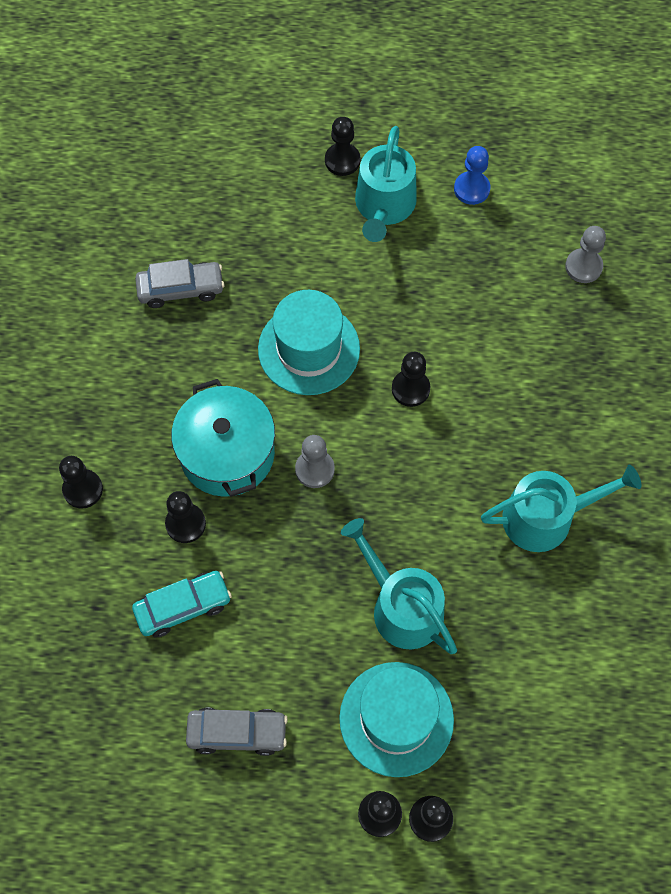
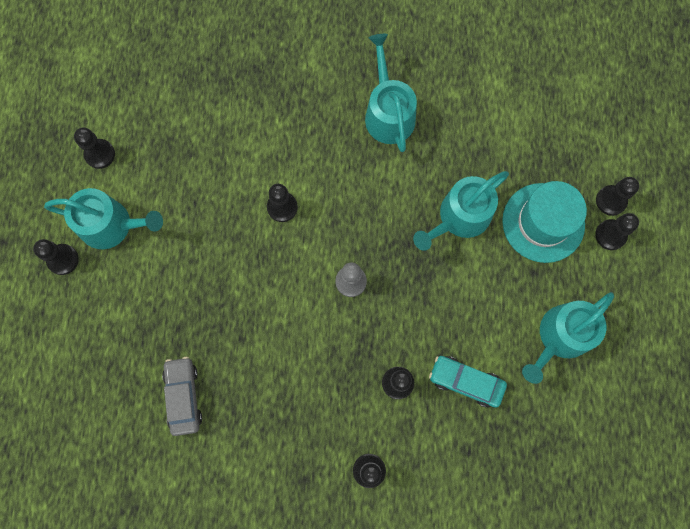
camera: 90 degrees left, 10 degrees up
(183, 607) = (466, 382): turquoise car -> turquoise car turned 45 degrees counterclockwise
(227, 453) = (337, 351): turquoise pot -> none
(237, 733) = (560, 337): grey car -> turquoise watering can
(309, 349) = (244, 287): turquoise hat -> none
(471, 189) = (100, 154): blue pawn -> black pawn
(583, 267) = (178, 73): grey pawn -> none

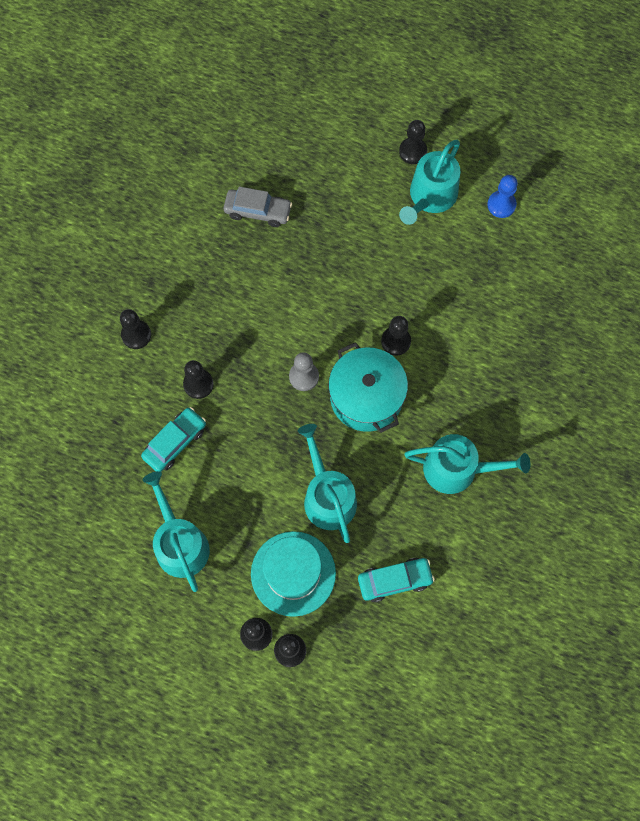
camera: 110 degrees right, 5 degrees down
(100, 154) = (501, 205): black pawn -> blue pawn
(350, 215) = (366, 397): none -> turquoise pot
(511, 133) = (394, 580): none -> turquoise car

